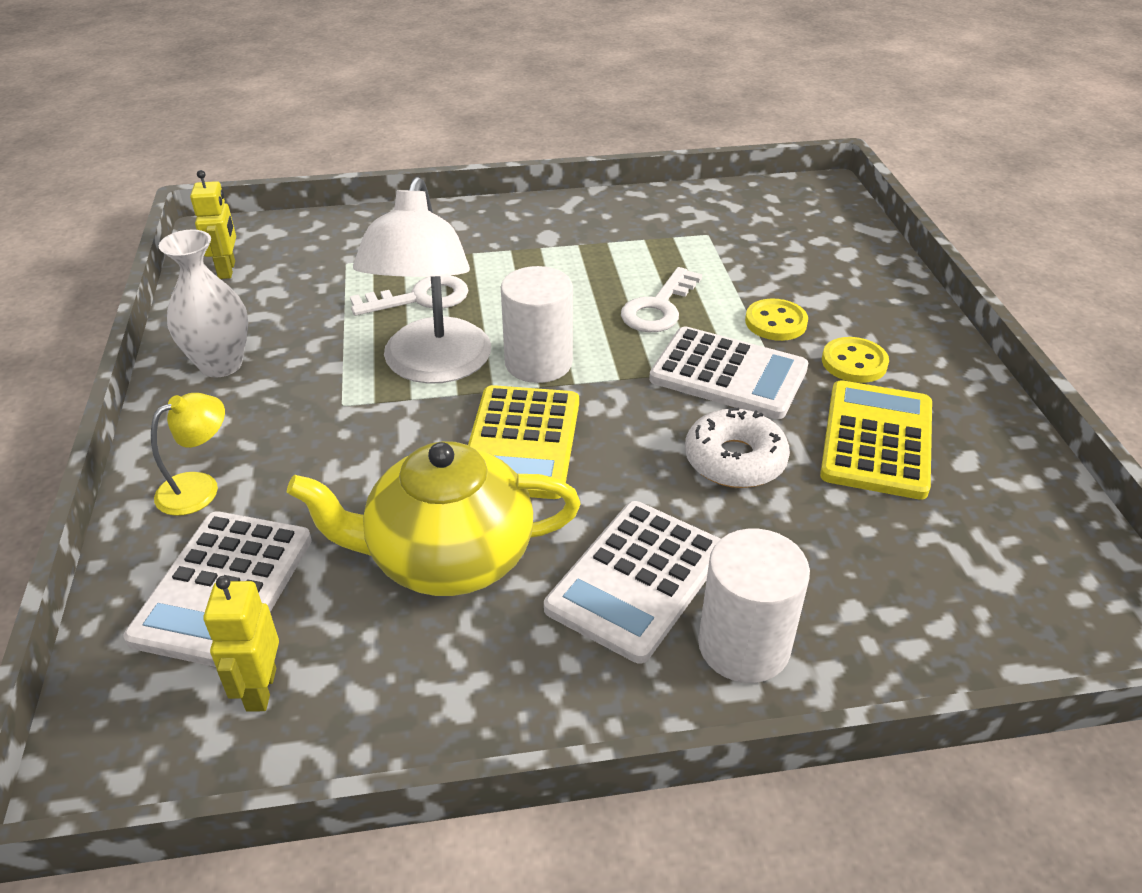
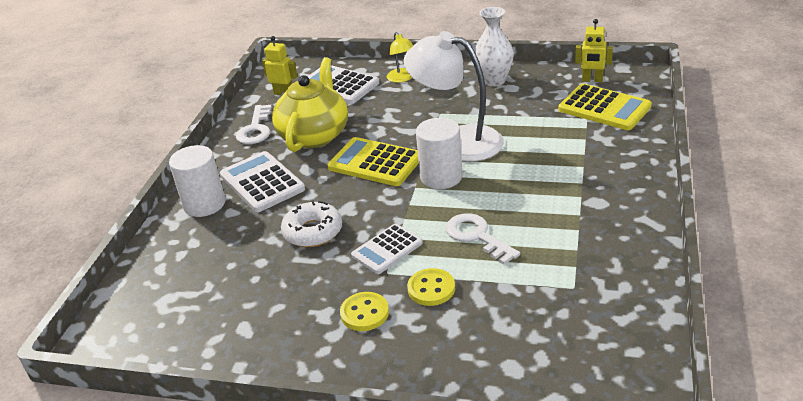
camera: 115 degrees right, 5 degrees down
(420, 298) = (532, 142): white key -> white key (255, 129)
(728, 374) = (387, 249): white calculator -> white calculator, size x0.66
(877, 440) = (288, 295): yellow calculator -> yellow calculator (604, 108)

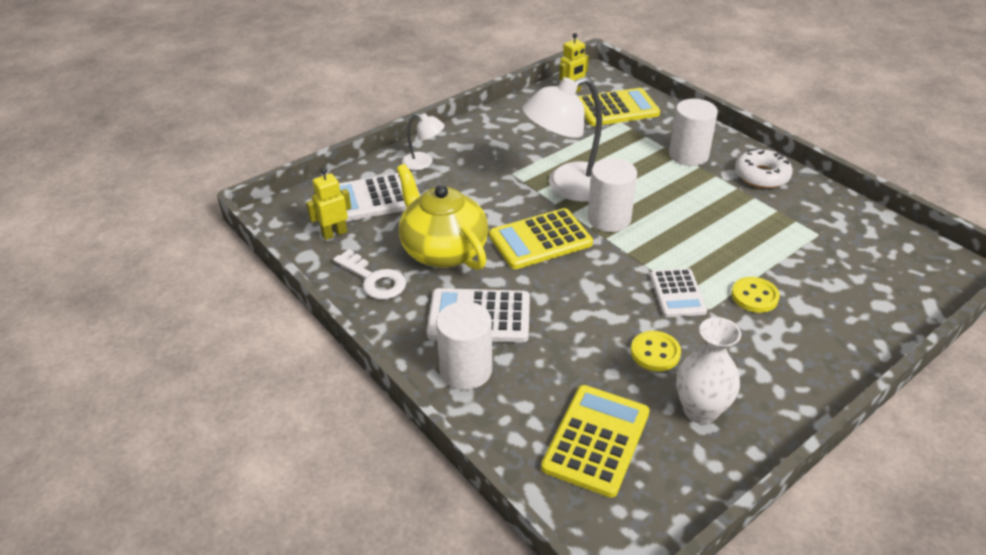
camera: 55 degrees left, 5 degrees up
(186, 287) = (596, 440): none -> yellow calculator
(313, 232) = (602, 321): white donut -> white donut (761, 176)
(364, 313) = (751, 345): yellow button -> yellow button (655, 352)
(402, 78) = (424, 163): yellow lamp -> white lamp
(476, 236) = (711, 243): white key -> none
(494, 81) = (503, 127): white vase -> white vase (700, 410)
(590, 170) = (688, 155): none -> white cylinder

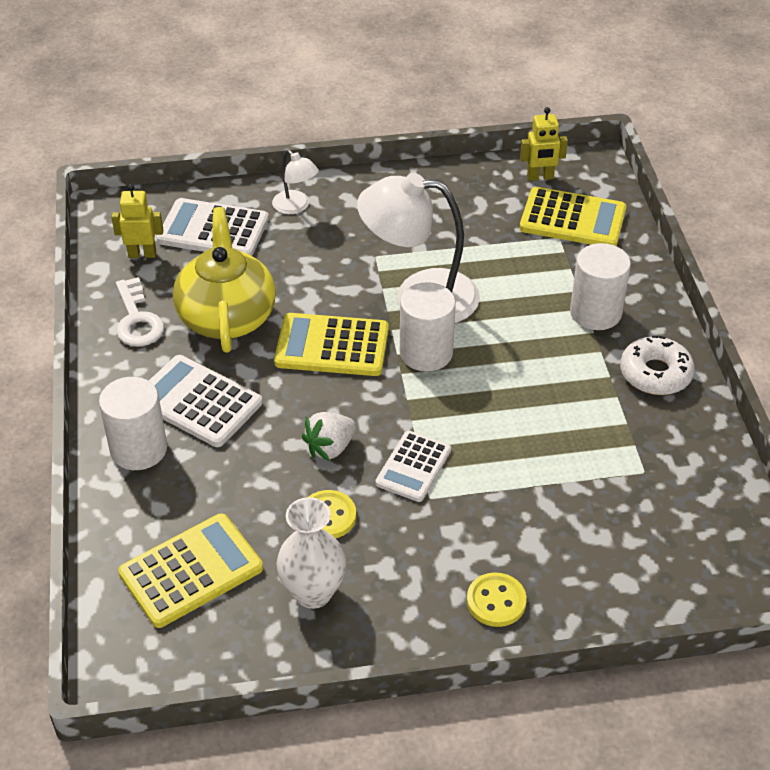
camera: 30 degrees right, 5 degrees up
(608, 306) = (330, 448): none -> white strawberry
(754, 296) = (491, 507): yellow button -> yellow button (496, 601)

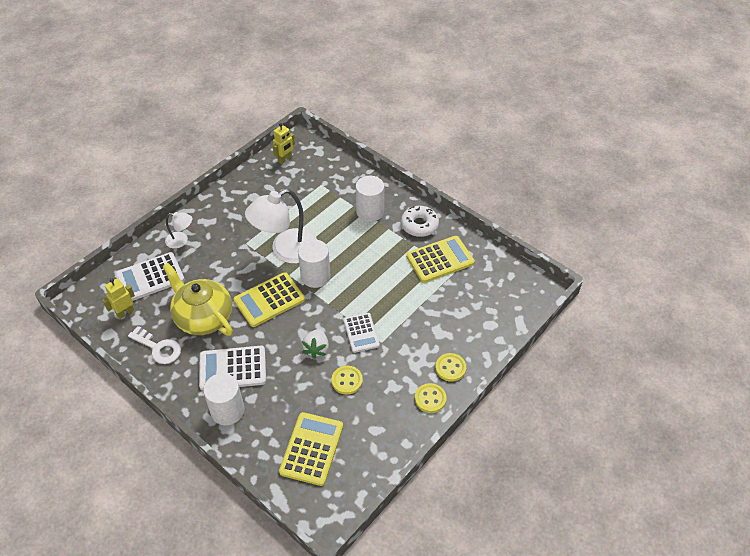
camera: 40 degrees left, 5 degrees up
(313, 593) = (374, 419): white vase -> none
(421, 622) = (430, 399): none -> yellow button
(572, 219) = (319, 172): yellow calculator -> yellow calculator (440, 260)

